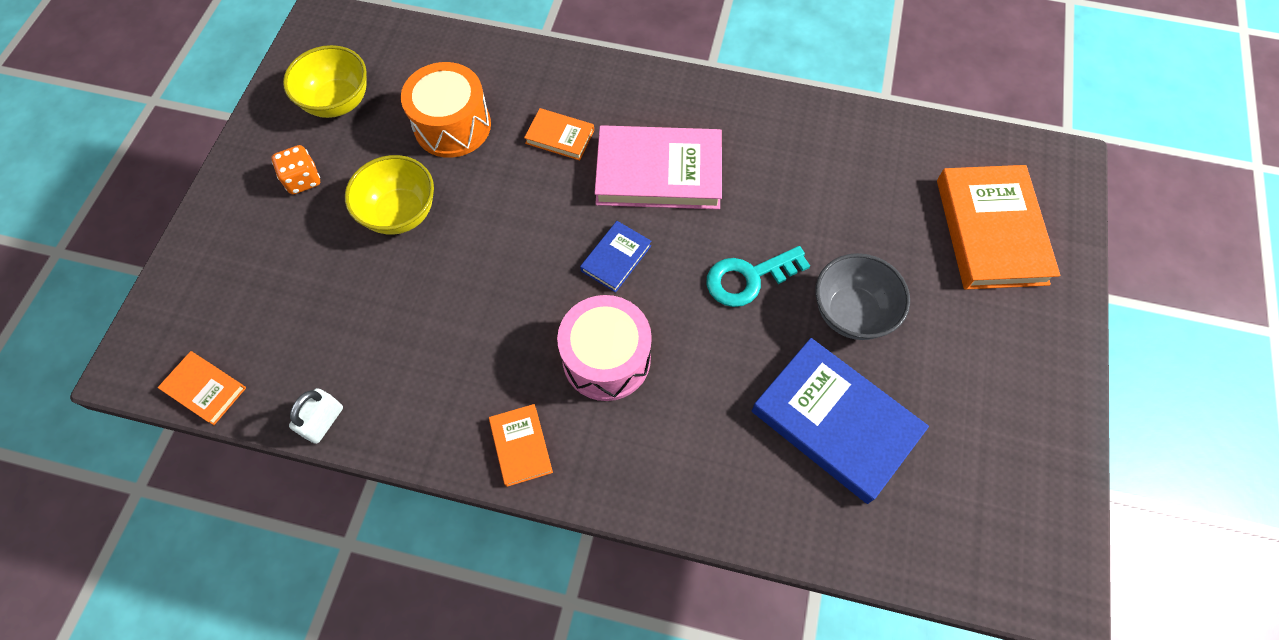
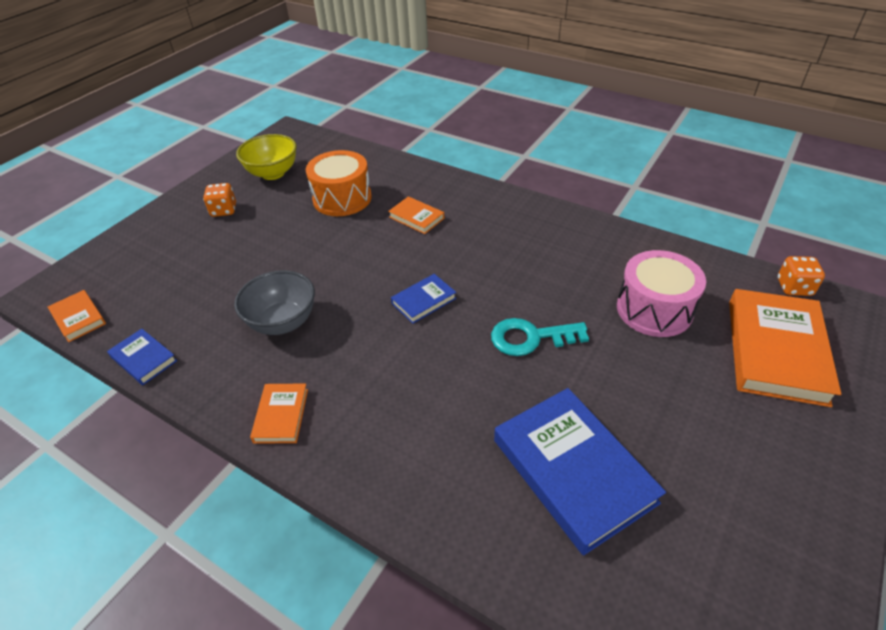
camera: 20 degrees right, 20 degrees down
(324, 421) = (144, 359): white padlock -> blue book
(401, 213) = (277, 241): yellow bowl -> none
(606, 359) = (383, 368): pink drum -> pink drum (654, 309)
(658, 172) = (483, 252): pink book -> none
(851, 313) = (618, 384): grey bowl -> grey bowl (283, 322)
(995, 145) = (794, 287): none -> orange dice

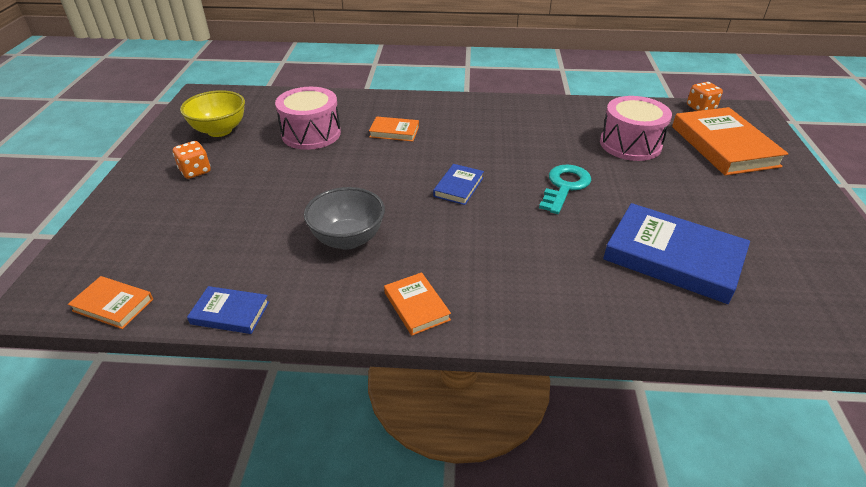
camera: 30 degrees left, 5 degrees down
(342, 198) = (311, 134): orange drum -> pink drum
(531, 338) = (565, 186): turquoise key -> turquoise key turned 150 degrees clockwise

